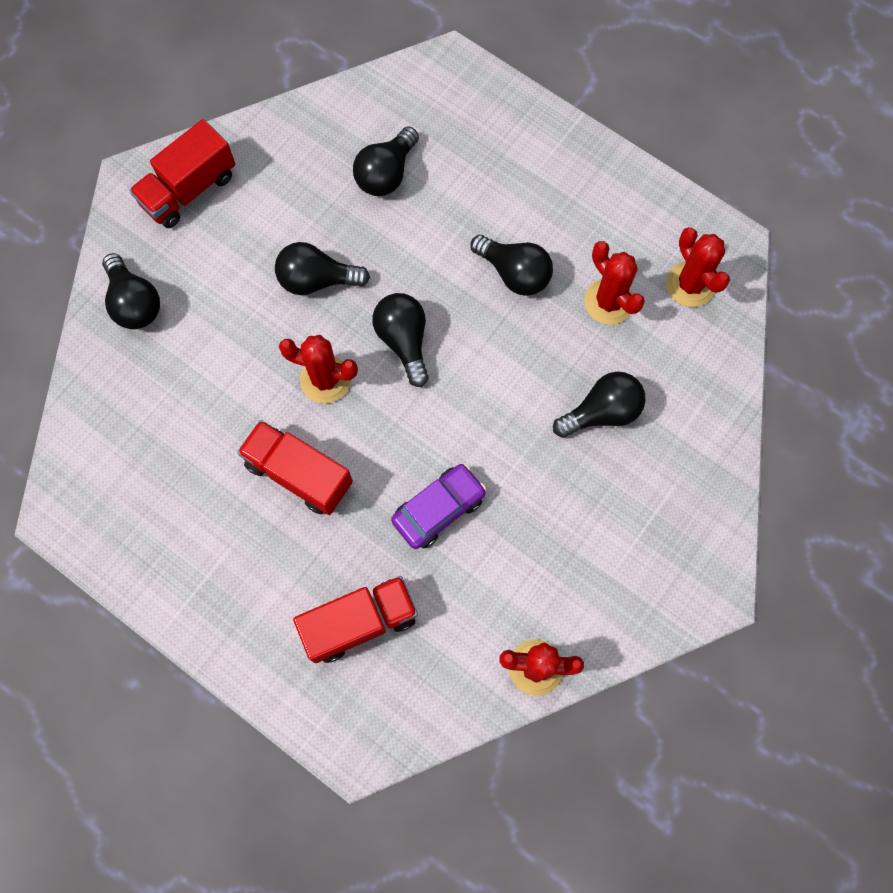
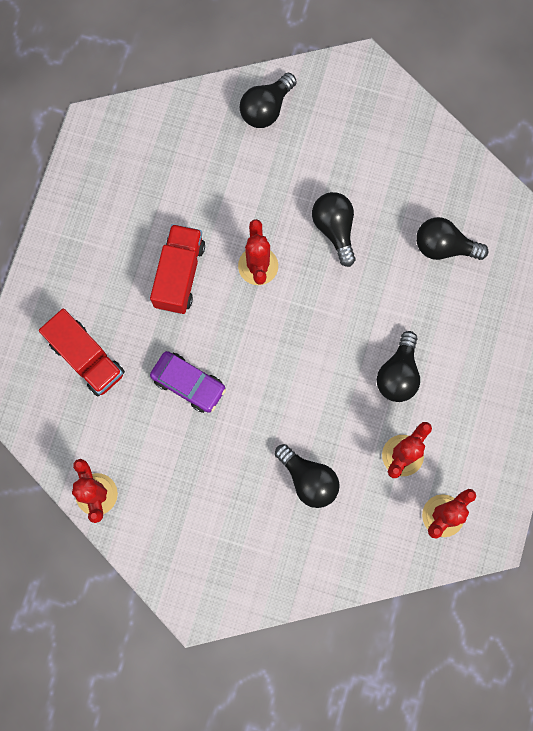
camera: 70 degrees right, 5 degrees up
(189, 189) = (371, 108): red truck -> none
(404, 341) = (310, 311): black light bulb -> none

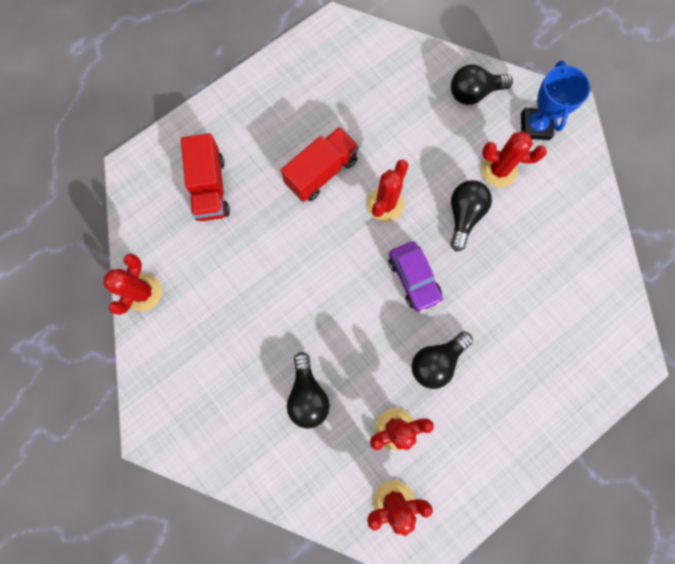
camera: 35 degrees right, 0 degrees up
(188, 384) = (270, 257): purple car -> purple car (413, 278)
(337, 167) = (498, 170): none -> red cactus
(342, 104) = (535, 126): none -> blue trophy
(444, 247) = (542, 286): black light bulb -> none

